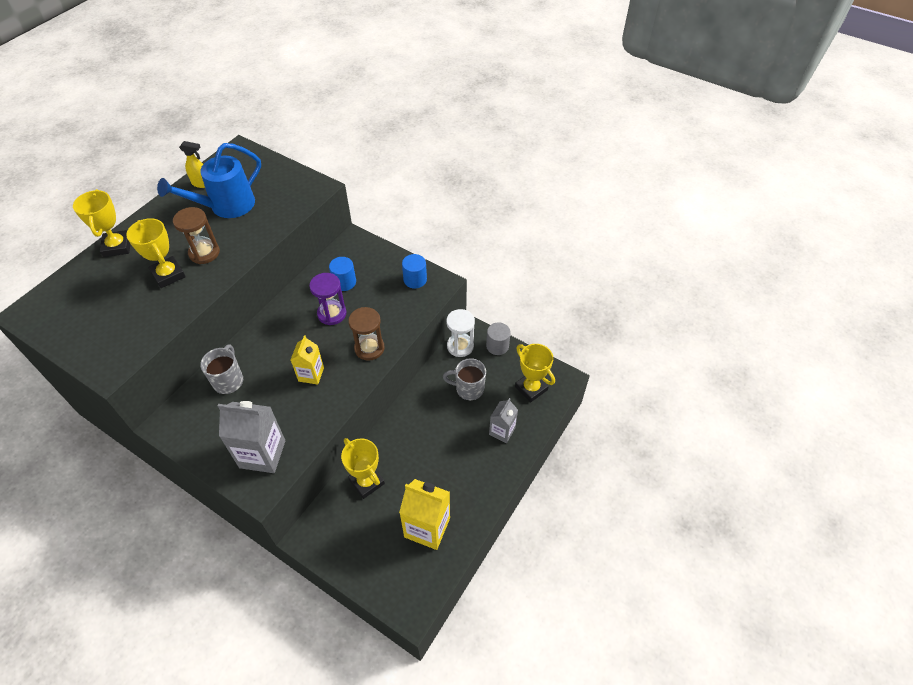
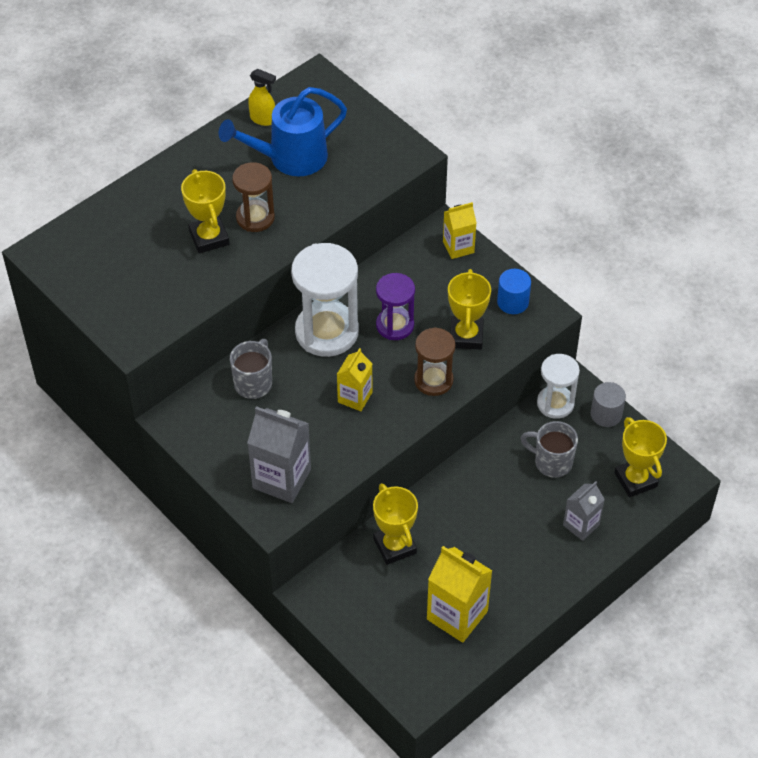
camera: 15 degrees right, 0 degrees up
(117, 246) = (151, 187): yellow trophy -> yellow trophy (466, 336)
(280, 329) = (327, 332): none -> white hourglass
(344, 282) = (419, 286): blue cylinder -> none
(367, 250) = (458, 247): none -> yellow carton

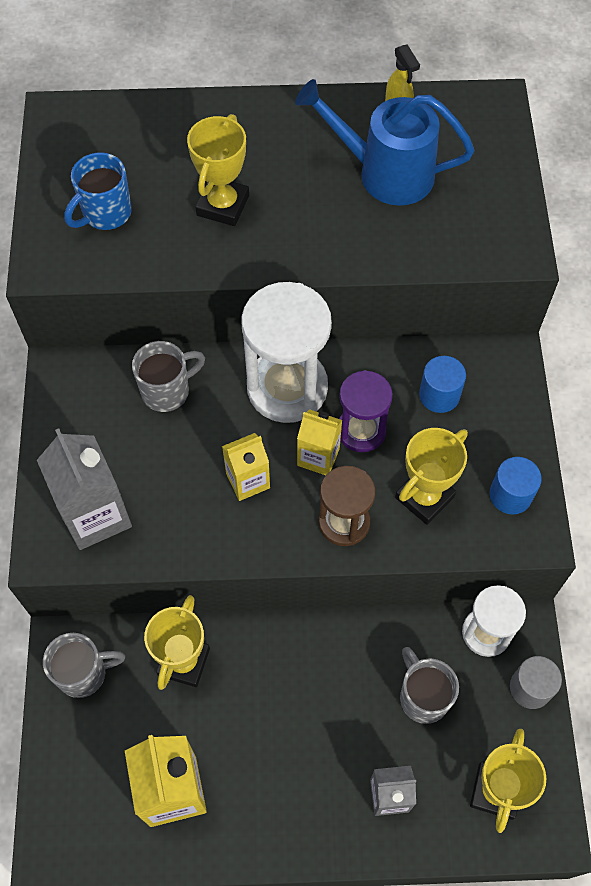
camera: 40 degrees right, 10 degrees up
(139, 288) = (105, 213): none -> blue mug
(255, 218) = (288, 214): brown hourglass -> none
(339, 597) = (84, 673): none -> grey mug
(421, 276) = (439, 395): none -> blue cylinder
(458, 247) = (508, 390): yellow carton -> yellow carton (318, 457)

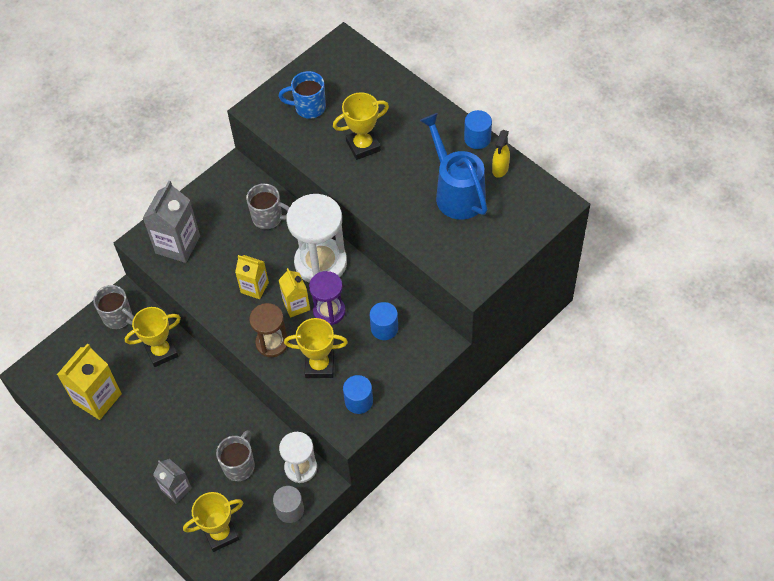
camera: 50 degrees right, 5 degrees down
(335, 102) = (477, 138): none -> blue cylinder

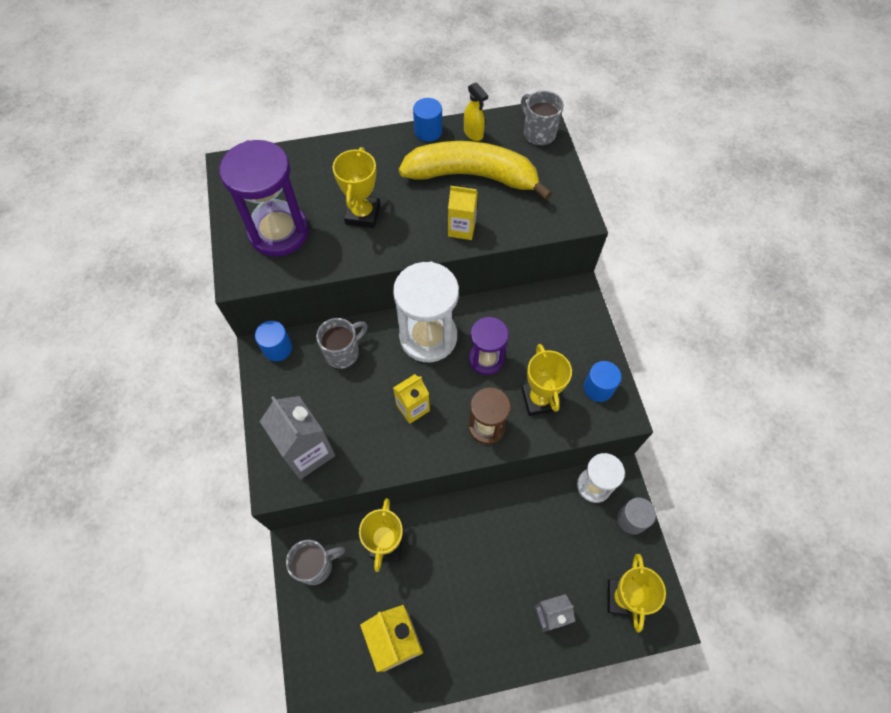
camera: 60 degrees left, 5 degrees up
(239, 465) = (559, 539): grey mug -> grey mug (538, 133)
(296, 305) = (459, 382): yellow carton -> yellow carton (461, 228)
(309, 107) = (279, 232): blue mug -> purple hourglass
(319, 365) = (539, 399): yellow trophy -> yellow trophy turned 45 degrees counterclockwise
(384, 328) = (535, 325): blue cylinder -> blue cylinder (277, 348)
(456, 192) = (472, 176): blue watering can -> yellow banana

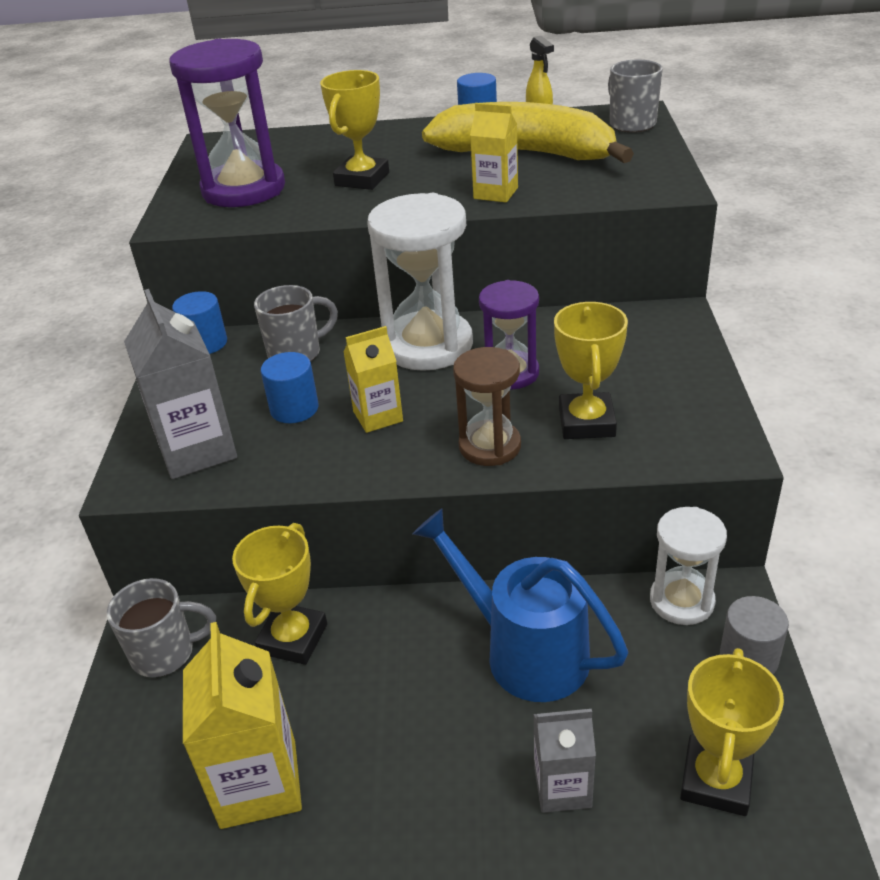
camera: 15 degrees right, 25 degrees down
(516, 533) = (523, 651): none -> blue watering can
(598, 388) = (691, 417): blue cylinder -> blue cylinder (294, 409)

